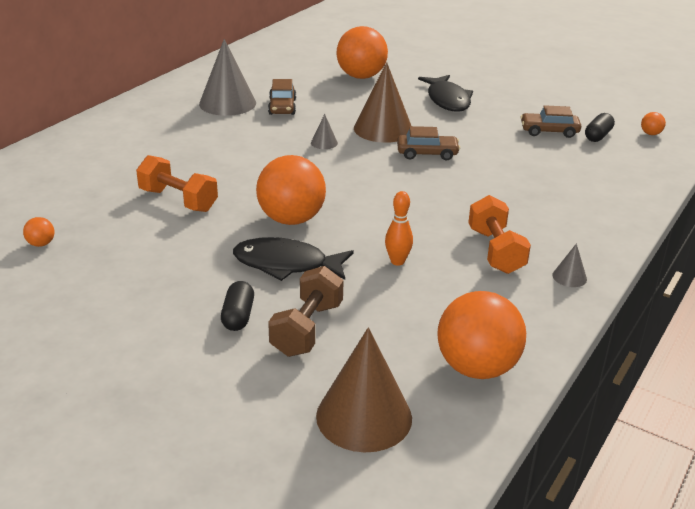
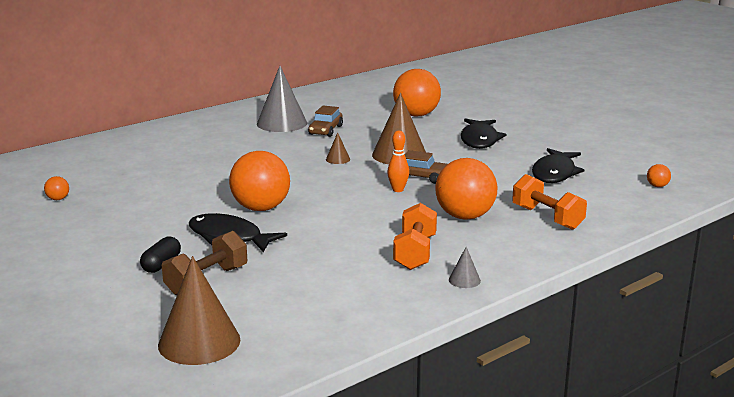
camera: 20 degrees right, 10 degrees down
(178, 200) = (183, 184): orange dumbbell -> orange dumbbell (547, 218)
(324, 143) = (338, 159): grey cone -> brown cone
(397, 261) = (322, 248): orange bowling pin -> orange bowling pin (398, 190)
(477, 368) = (320, 327): orange ball -> orange ball (465, 216)
(549, 131) = (555, 173): brown car -> black fish
(598, 136) = (600, 182): black capsule -> none

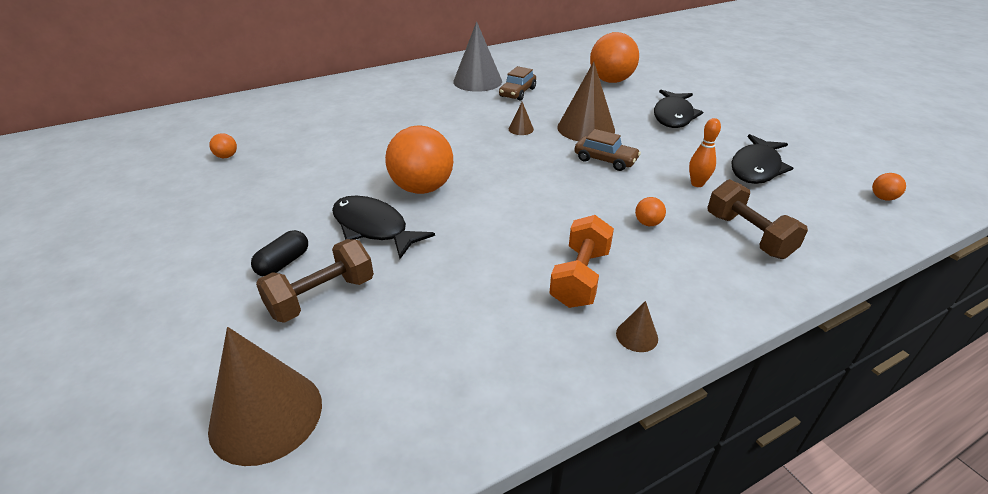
camera: 10 degrees right, 15 degrees up
(398, 190) = (576, 176): orange bowling pin -> orange bowling pin (697, 184)
(464, 280) = (637, 336): grey cone -> brown cone
(465, 216) = (648, 223): orange ball -> orange ball, size x0.41
(547, 218) = (748, 235): orange dumbbell -> brown dumbbell

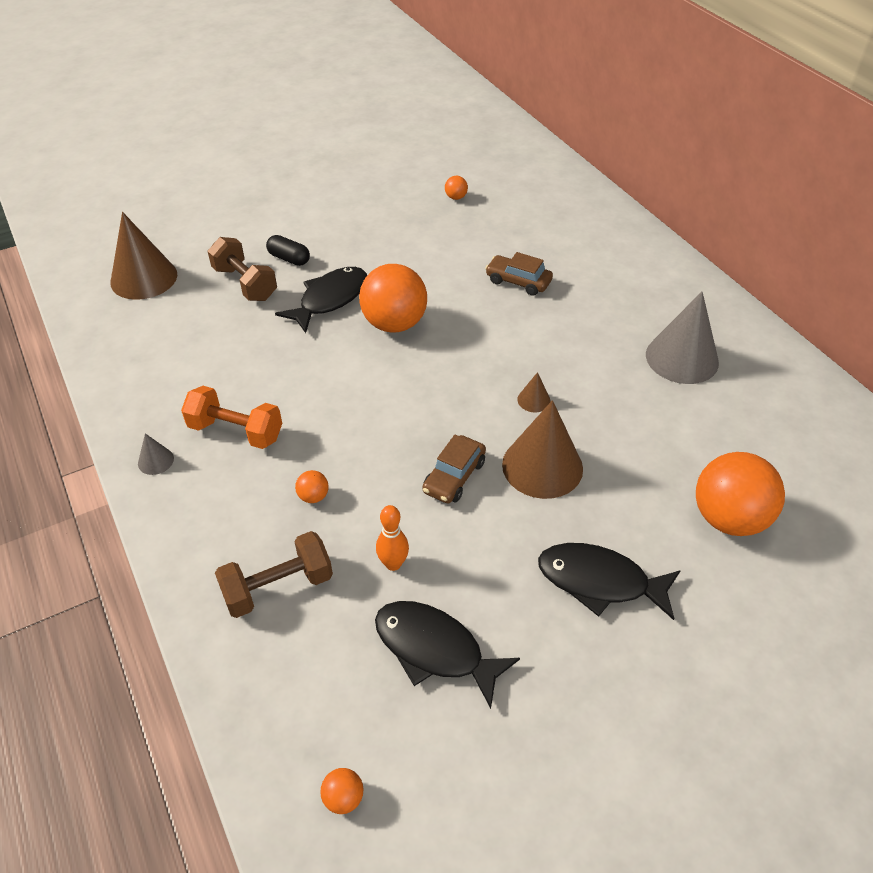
camera: 90 degrees right, 10 degrees up
(517, 92) = (651, 400): brown car -> brown car (518, 281)
(637, 336) = (156, 461): brown cone -> grey cone

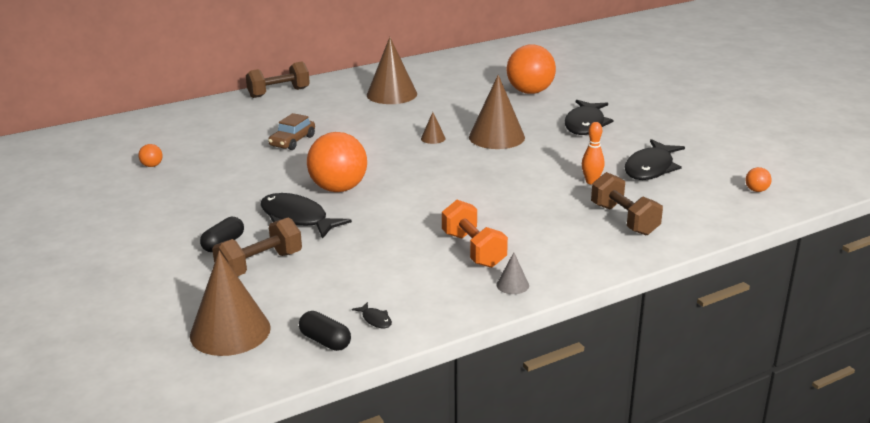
camera: 90 degrees left, 20 degrees down
(108, 331) = (325, 341): none -> black capsule
(129, 360) = (375, 320): none -> black fish
(236, 431) = (473, 250): orange dumbbell -> orange dumbbell turned 45 degrees counterclockwise
(313, 496) = (539, 212): orange ball -> none
(454, 477) = (510, 164): brown car -> none
(664, 259) = (279, 93): none -> brown dumbbell
(682, 358) = (391, 94): grey cone -> brown cone

